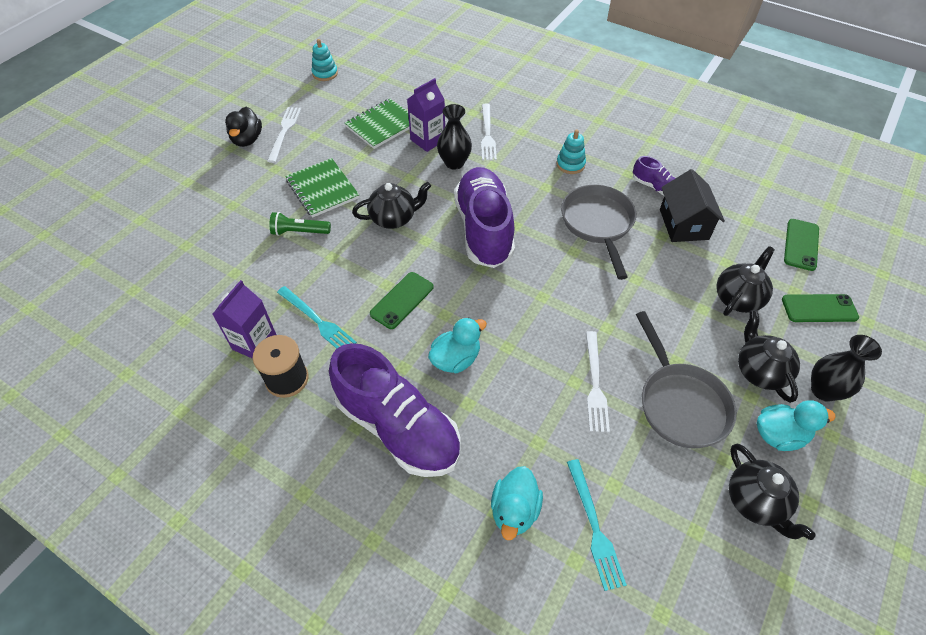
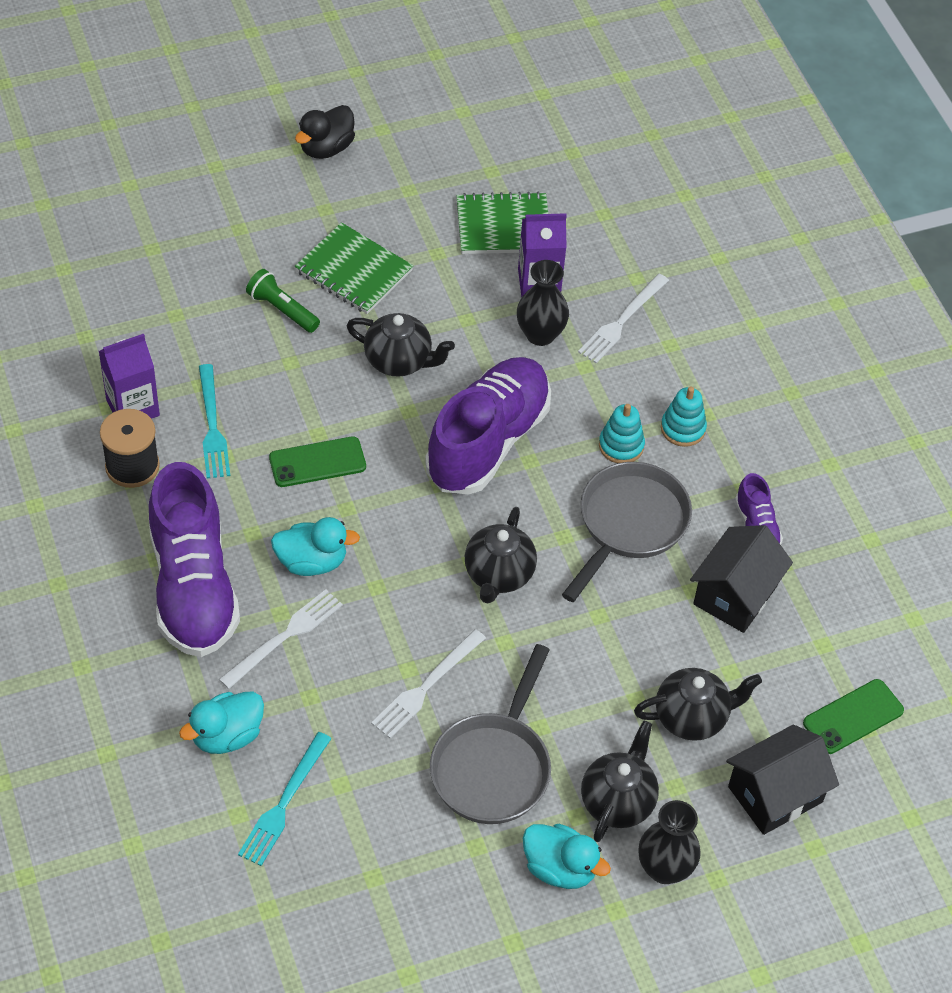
camera: 35 degrees right, 0 degrees up
(284, 132) = (378, 163): white fork -> white fork (284, 637)
(322, 189) = (353, 271): green notebook -> green notebook turned 60 degrees counterclockwise
(325, 73) = (503, 103): turquoise stacking toy -> turquoise stacking toy (621, 446)
(755, 502) = (460, 900): black teapot -> black teapot (498, 575)
(819, 308) = (775, 794): green phone -> black house

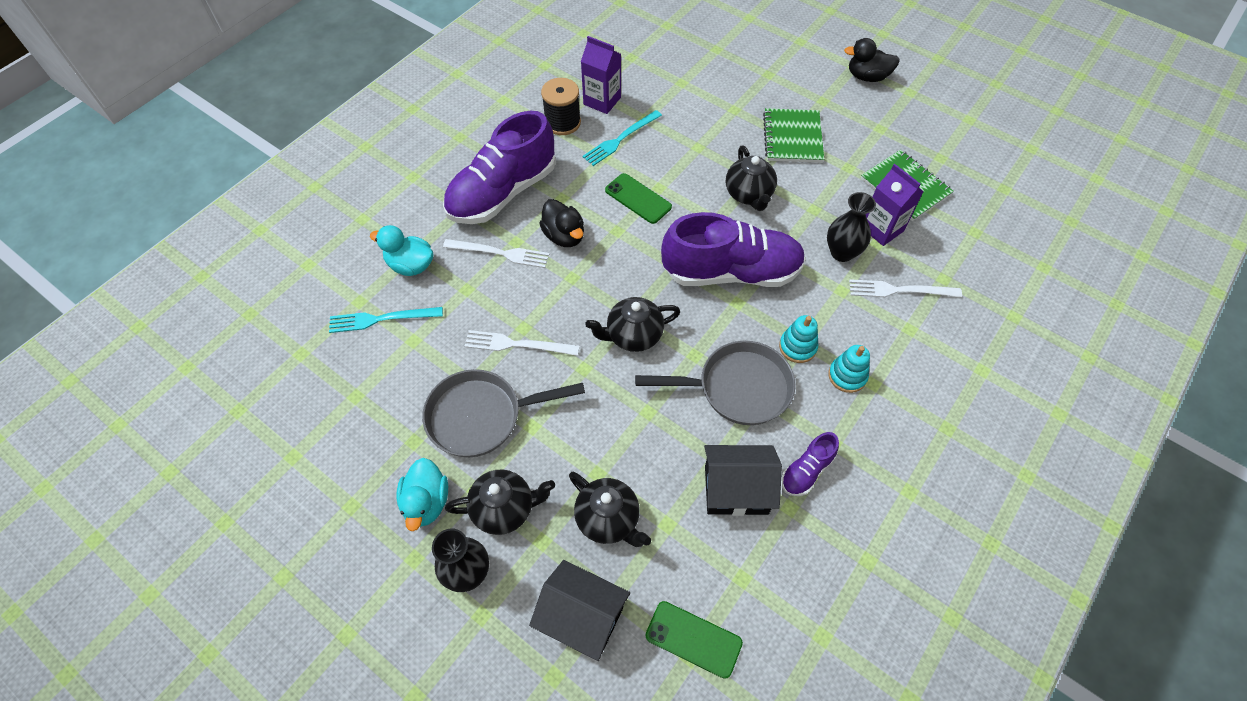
camera: 60 degrees right, 5 degrees up
(282, 309) = (731, 123): green flashlight -> none
(312, 562) = (564, 236): turquoise duck -> black duck

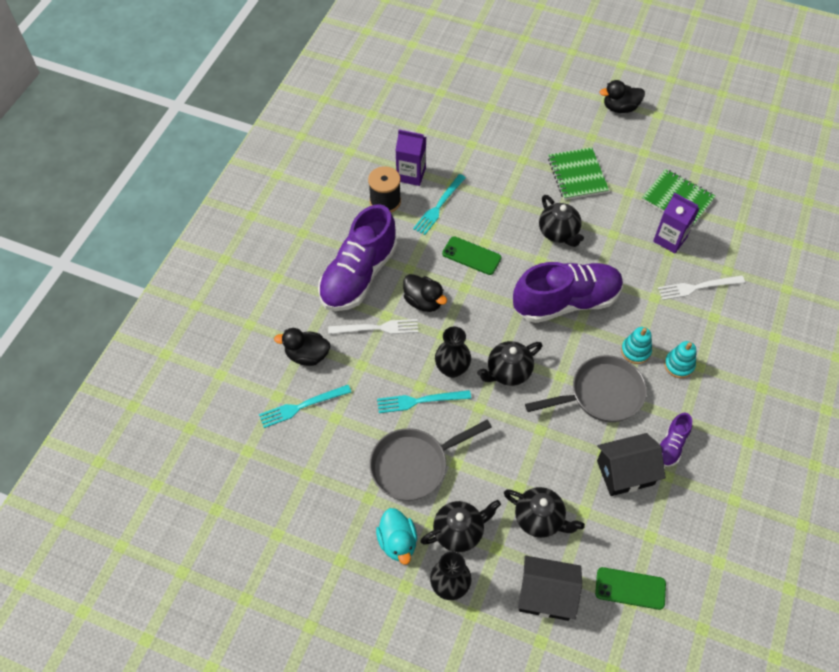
camera: 15 degrees left, 0 degrees up
(410, 265) = (307, 355): turquoise duck -> black duck
(517, 344) = (420, 401): white fork -> turquoise fork
(842, 252) = (645, 266): black vase -> black vase (452, 369)

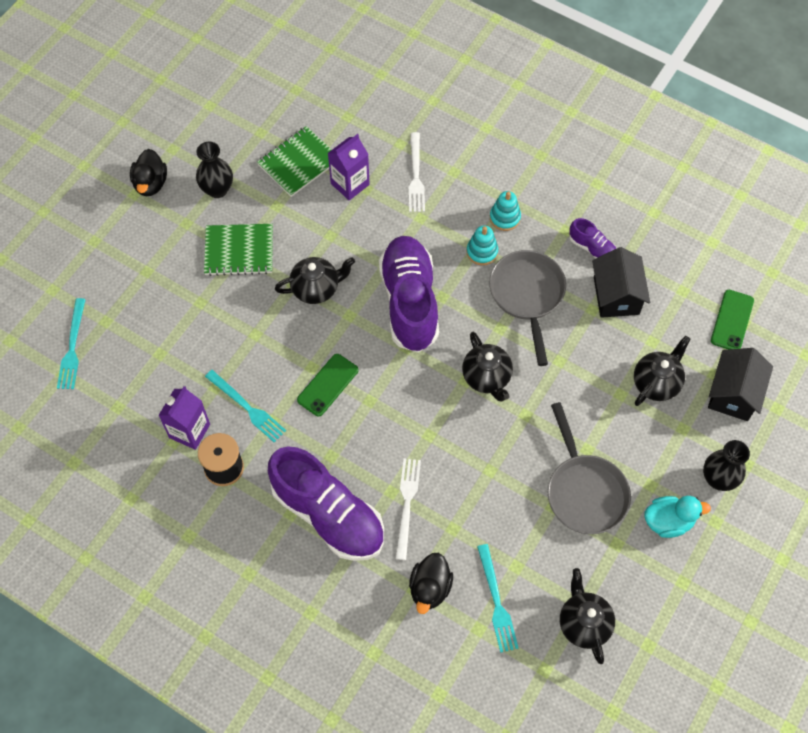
camera: 80 degrees left, 5 degrees up
(420, 401) = (508, 473): turquoise fork -> turquoise fork (72, 347)
(423, 301) = (380, 447): black duck -> none
(452, 369) = (474, 433): black vase -> black vase (217, 189)
(459, 531) = (662, 460): black teapot -> black teapot (584, 623)

